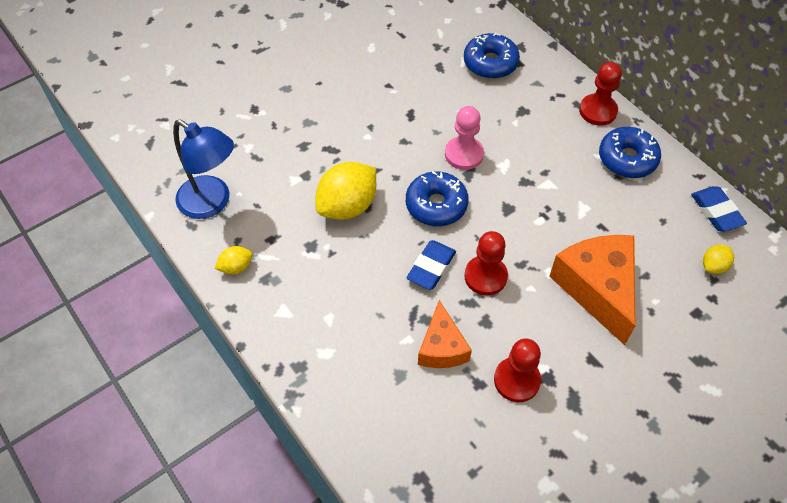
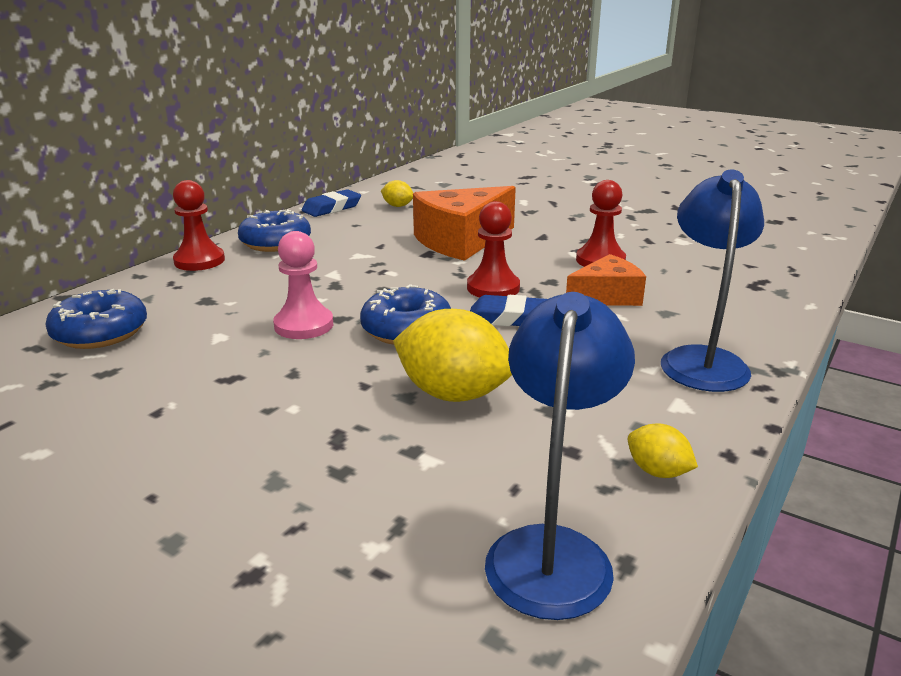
camera: 110 degrees left, 30 degrees down
(324, 355) = (701, 360): none -> blue lamp

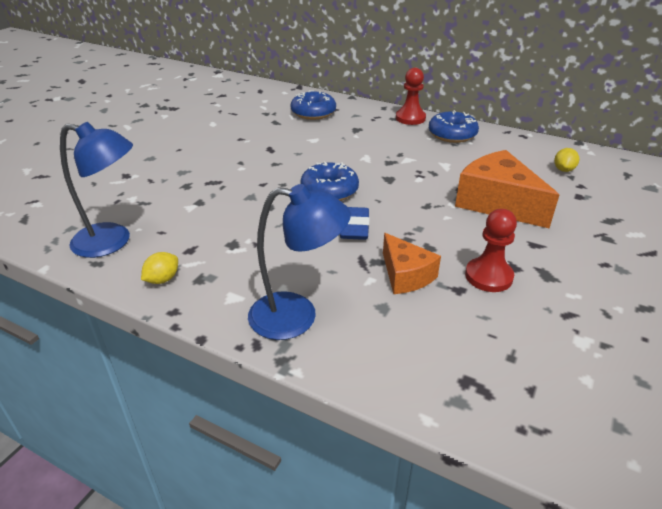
camera: 85 degrees right, 10 degrees up
(304, 325) = (330, 159): pink pawn -> none
(332, 208) = (536, 144): blue eraser -> none
(453, 394) = (251, 210): yellow lemon -> none
(493, 288) = (405, 220): red pawn -> none

